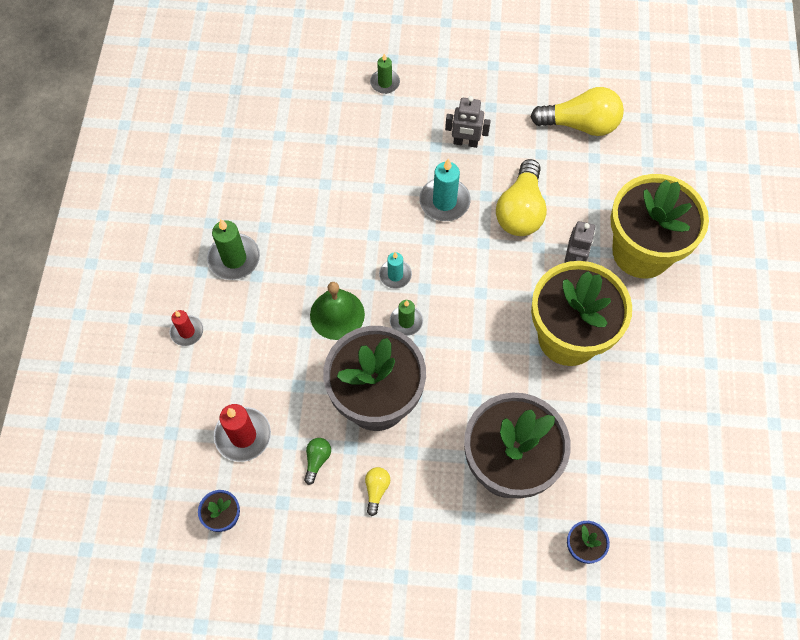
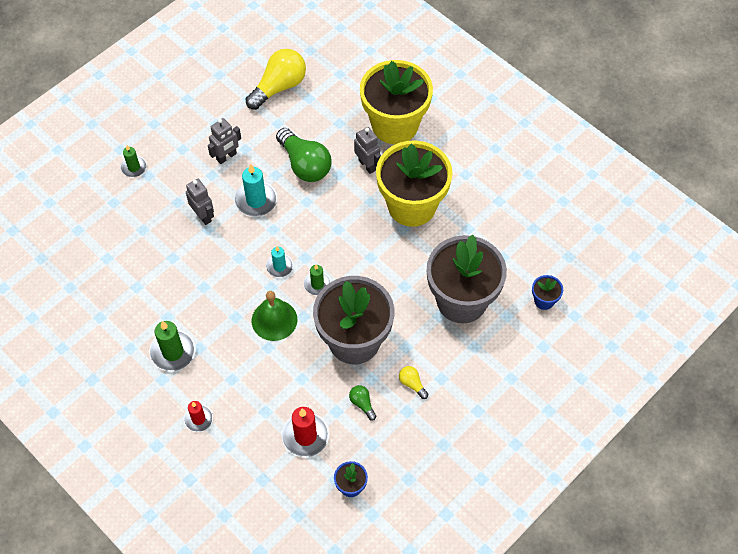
camera: 50 degrees left, 5 degrees down
(388, 173) = (203, 216): none -> grey robot
(520, 210) = (305, 164): yellow light bulb -> green light bulb

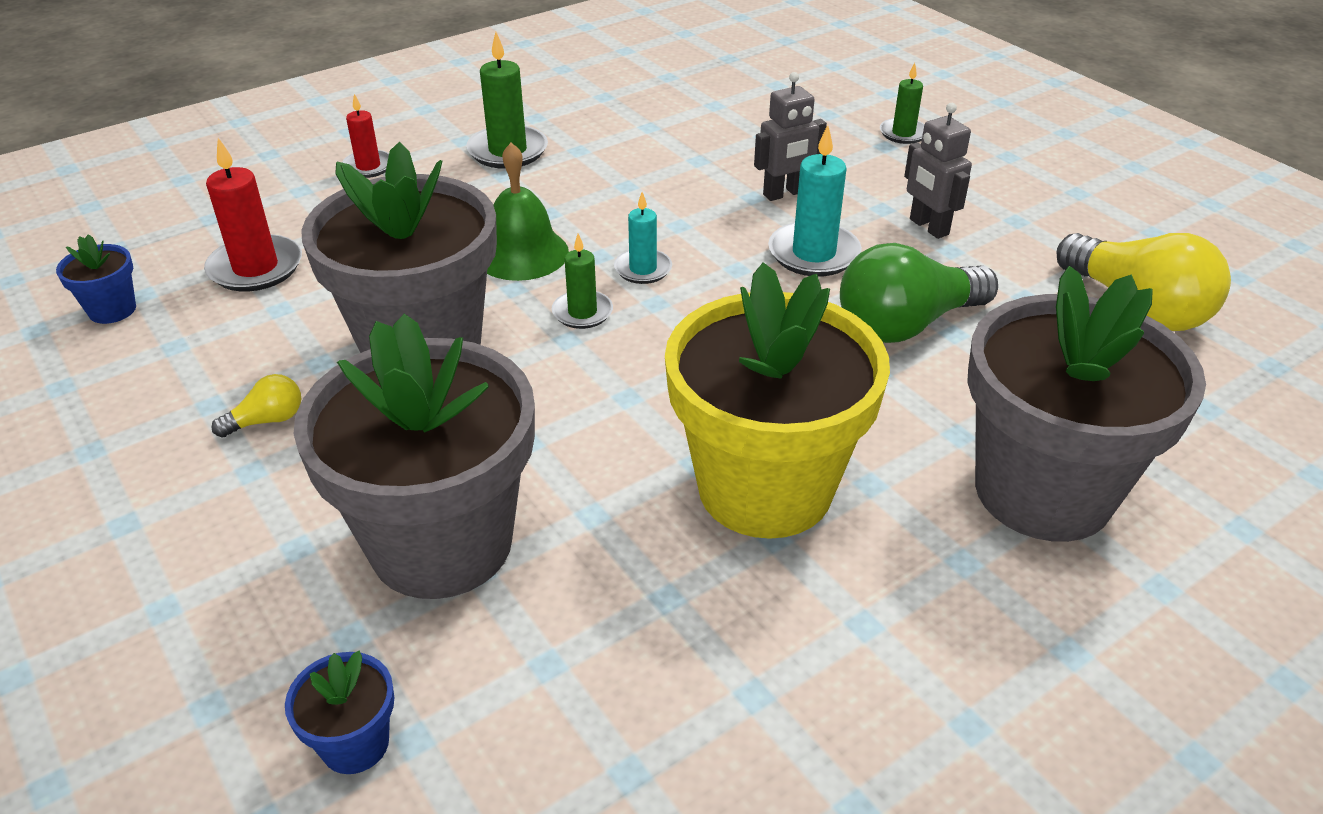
camera: 100 degrees right, 20 degrees down
(362, 404) = (271, 343): green light bulb -> none
(367, 165) = (903, 422): grey robot -> none
(395, 125) = (1043, 491): yellow flower pot -> grey flower pot

